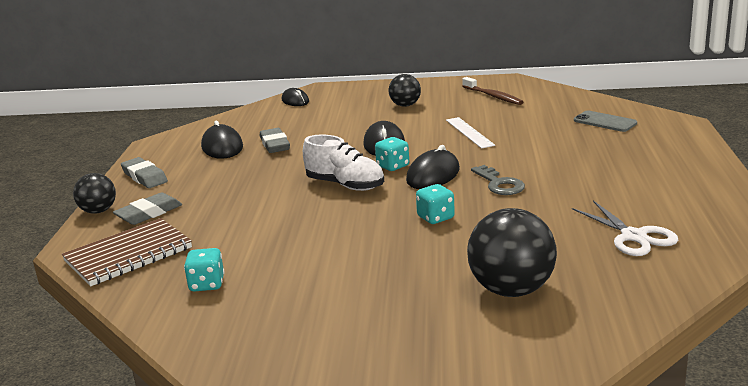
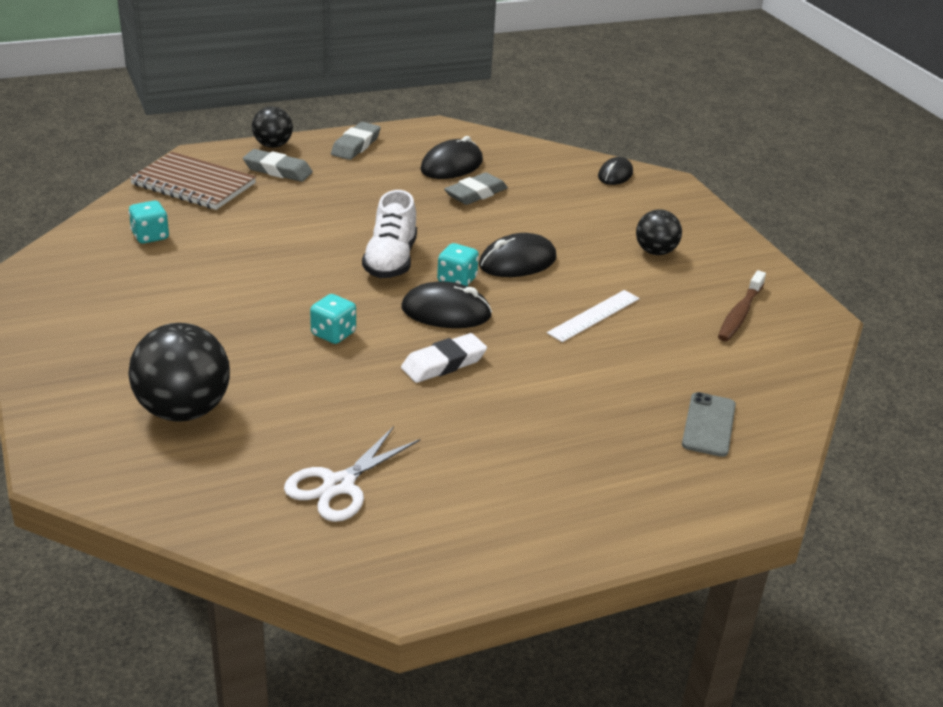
camera: 60 degrees right, 10 degrees up
(499, 184) = (444, 363): grey key -> white eraser

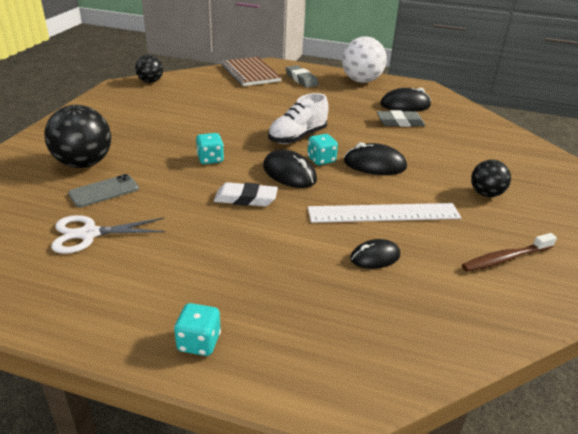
camera: 40 degrees right, 0 degrees up
(150, 236) = (196, 87): turquoise dice -> turquoise dice (199, 342)
(273, 145) = (316, 69): black ball -> black ball (150, 81)
(356, 145) = (361, 81): grey eraser -> white ball
(594, 315) = (383, 213): white ruler -> white ruler, size x1.58
(615, 175) = (515, 142): black mouse -> black mouse (375, 257)
(708, 425) = (372, 321): grey phone -> grey phone (104, 191)

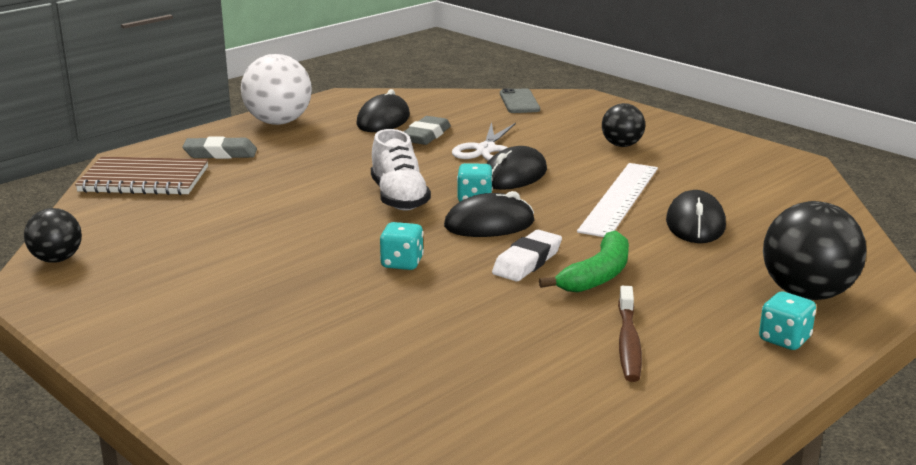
camera: 60 degrees left, 10 degrees down
(84, 163) = (314, 357): black ball -> black ball (807, 293)
(88, 234) = (528, 377): white scissors -> white scissors (486, 150)
(104, 191) = (420, 352): grey phone -> grey phone (519, 102)
(246, 230) = (597, 275): none -> green banana
(375, 257) = (695, 224): black mouse -> black mouse, size x1.50
(505, 258) = (733, 172): brown toothbrush -> brown toothbrush (628, 343)

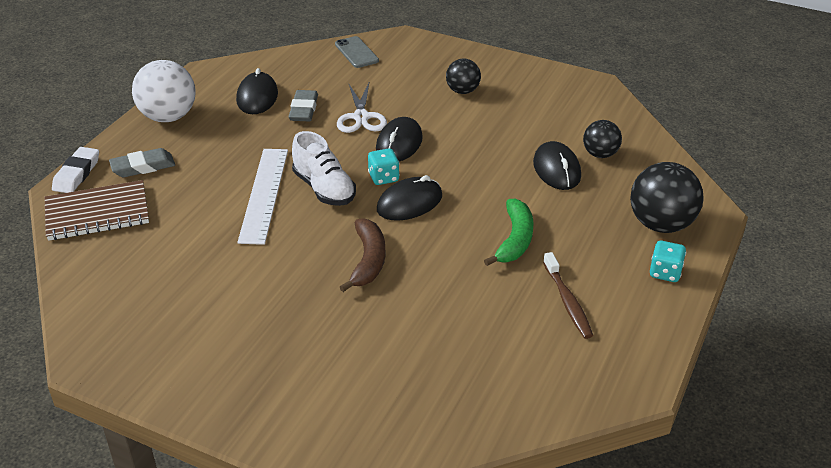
camera: 20 degrees left, 15 degrees up
(57, 259) = (87, 323): black ball -> black ball (600, 154)
(402, 263) = (368, 261): turquoise dice -> brown banana
(527, 261) = (458, 237): white eraser -> white eraser (77, 174)
(619, 198) = (490, 153): white ruler -> white ruler (263, 194)

